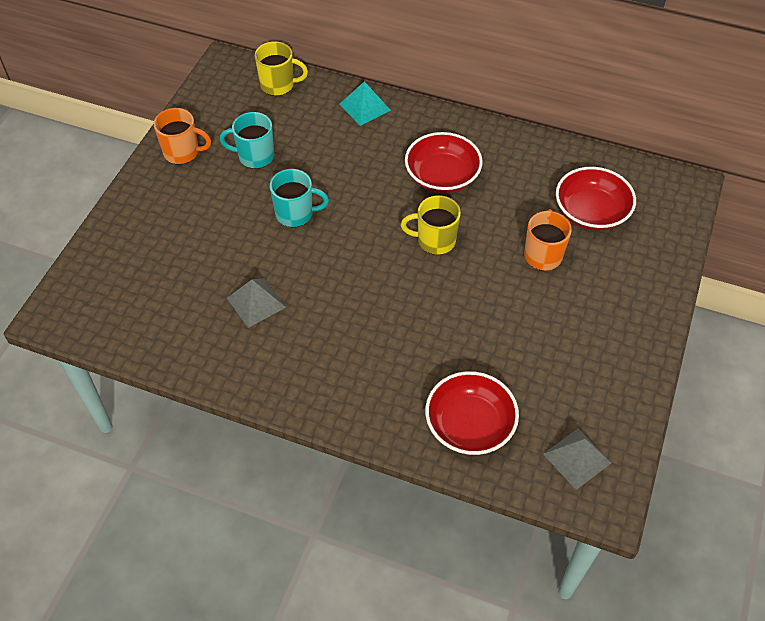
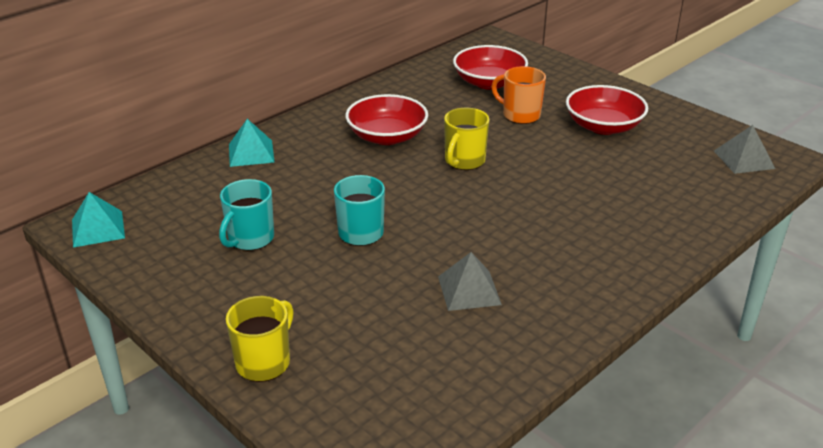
camera: 65 degrees left, 20 degrees down
(182, 152) = (188, 292): orange mug -> none
(226, 76) = (98, 228): none -> turquoise pyramid
(278, 85) = (157, 196): yellow mug -> yellow mug (264, 362)
(469, 425) = (691, 200): red bowl -> red bowl (603, 126)

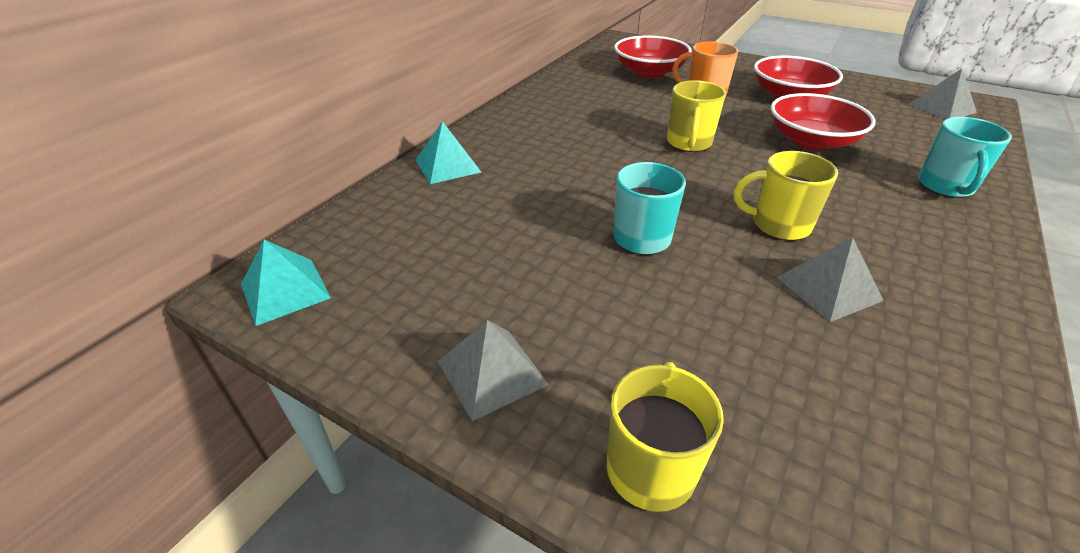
camera: 15 degrees left, 5 degrees up
(202, 299) = (491, 372): none -> grey pyramid
(250, 239) = (508, 269): turquoise mug -> turquoise mug (945, 186)
(387, 136) = (589, 130): red bowl -> red bowl (811, 141)
(476, 240) = (778, 225): none -> yellow mug

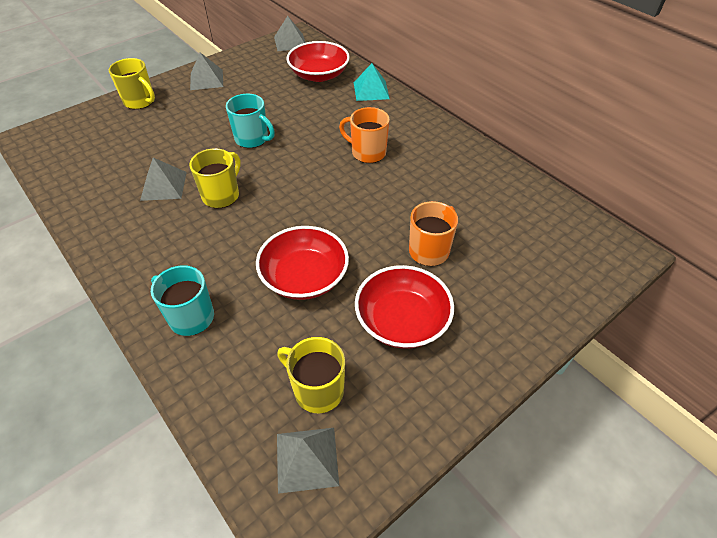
camera: 110 degrees right, 10 degrees up
(285, 291) = (290, 42): turquoise pyramid -> grey pyramid
(593, 144) = (367, 152): none -> orange mug
(649, 72) = (505, 235): red bowl -> red bowl (319, 75)
(689, 143) = (342, 200): yellow mug -> yellow mug (317, 390)

